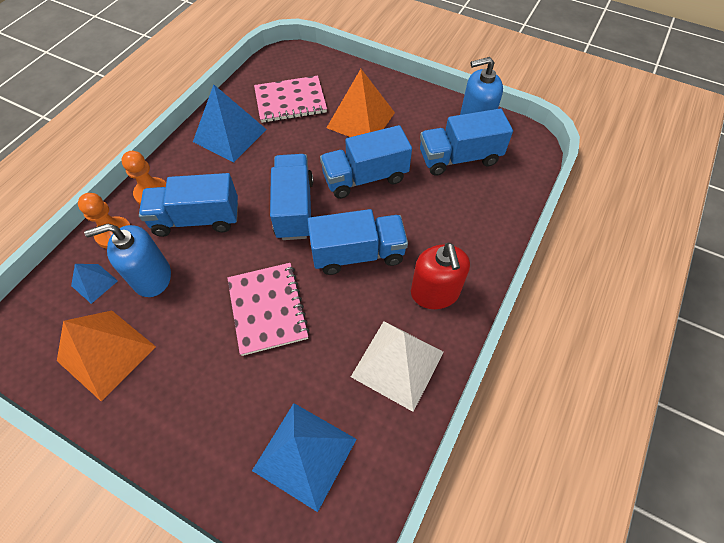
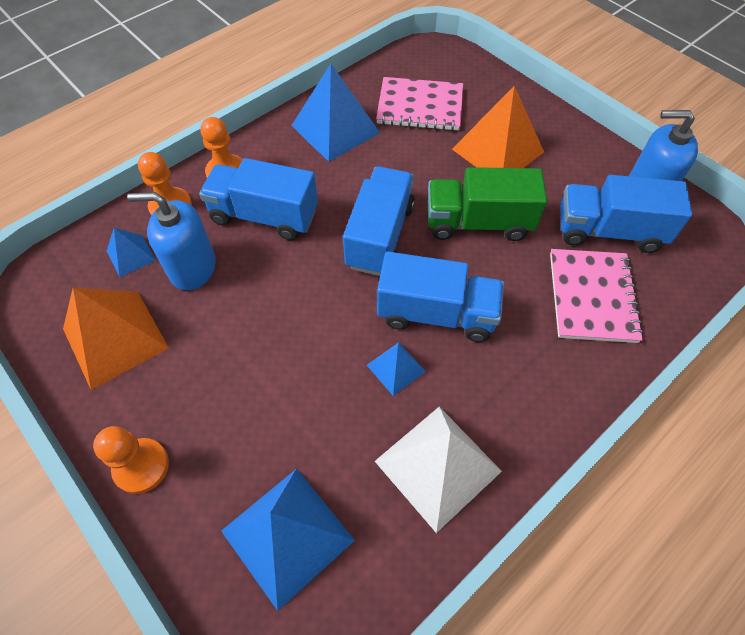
camera: 20 degrees right, 0 degrees up
(168, 446) = (141, 466): none -> orange pawn
(267, 309) = (306, 346): pink notebook -> pink notebook (591, 297)
(342, 303) = (396, 368): none -> blue pyramid
(365, 177) = (478, 222): blue truck -> green truck
(435, 292) = (516, 392): red soap dispenser -> none

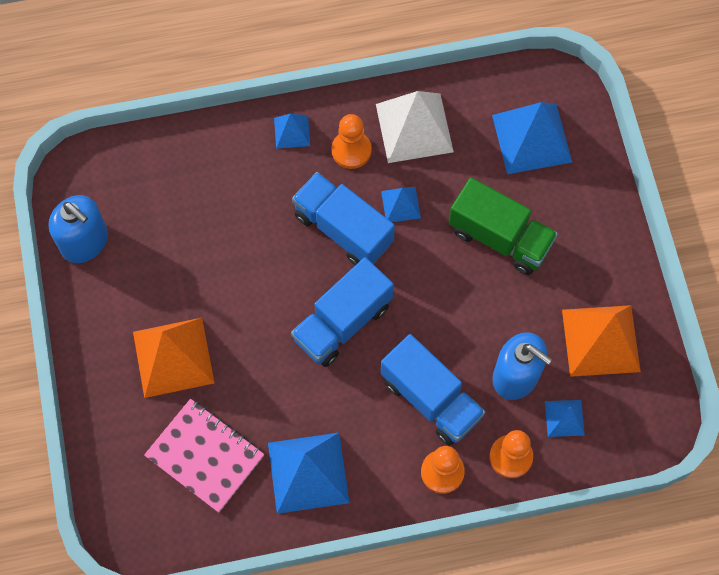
camera: 150 degrees left, 10 degrees up
(141, 466) = (610, 228): orange pawn -> orange pawn (351, 150)
(478, 222) = (251, 290): green truck -> green truck (500, 237)
(563, 384) = (292, 132): none -> blue pyramid
(591, 297) = (216, 179): pink notebook -> none
(609, 231) = (151, 224): blue truck -> none

